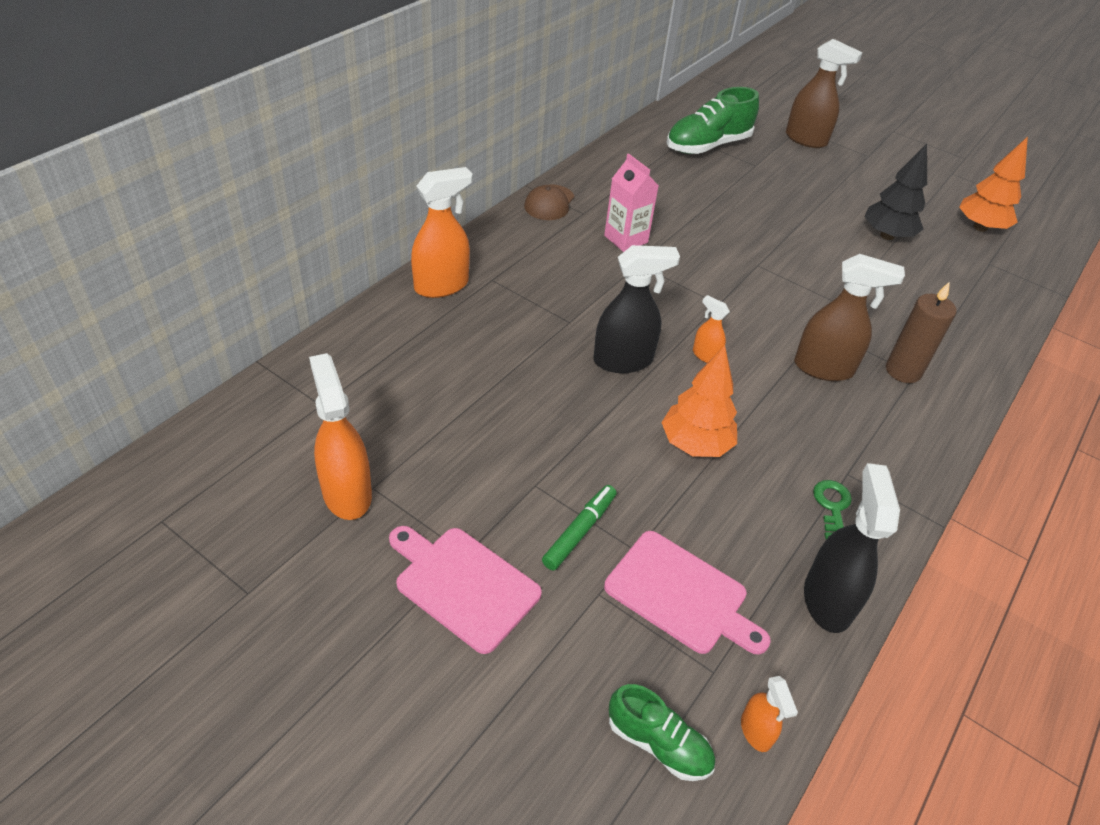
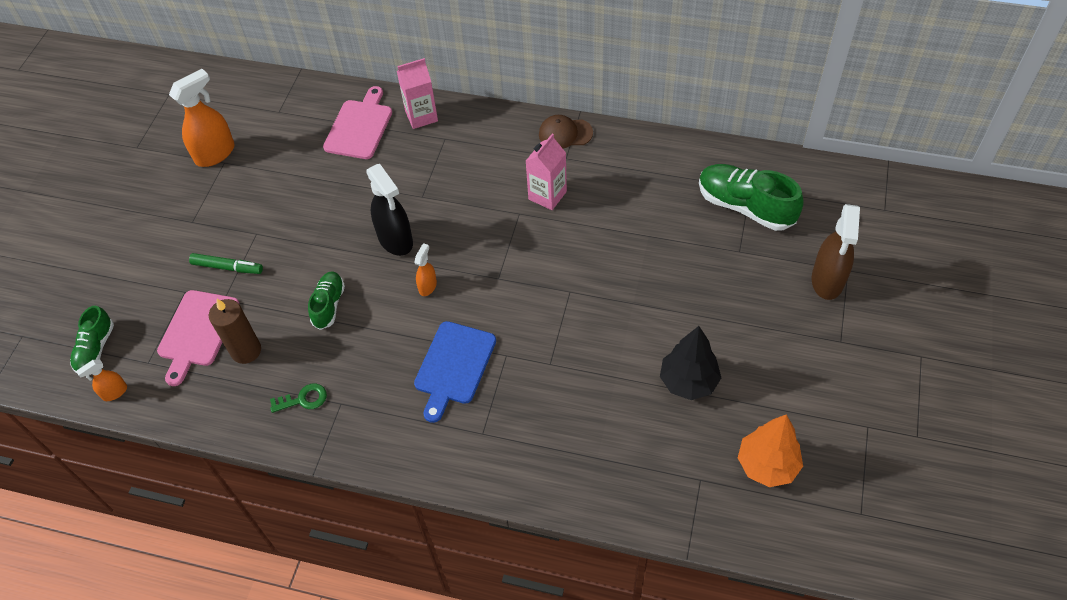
camera: 75 degrees right, 10 degrees up
(442, 286) = (421, 116): orange spray bottle -> pink carton
(463, 585) = (170, 229): pink cutting board -> pink cutting board (359, 127)
(695, 444) = (329, 305): orange tree -> green shoe
(824, 368) = (454, 366): brown spray bottle -> blue cutting board
(827, 600) = (219, 411): black spray bottle -> none
(903, 371) = (481, 424): brown candle -> brown candle (246, 351)

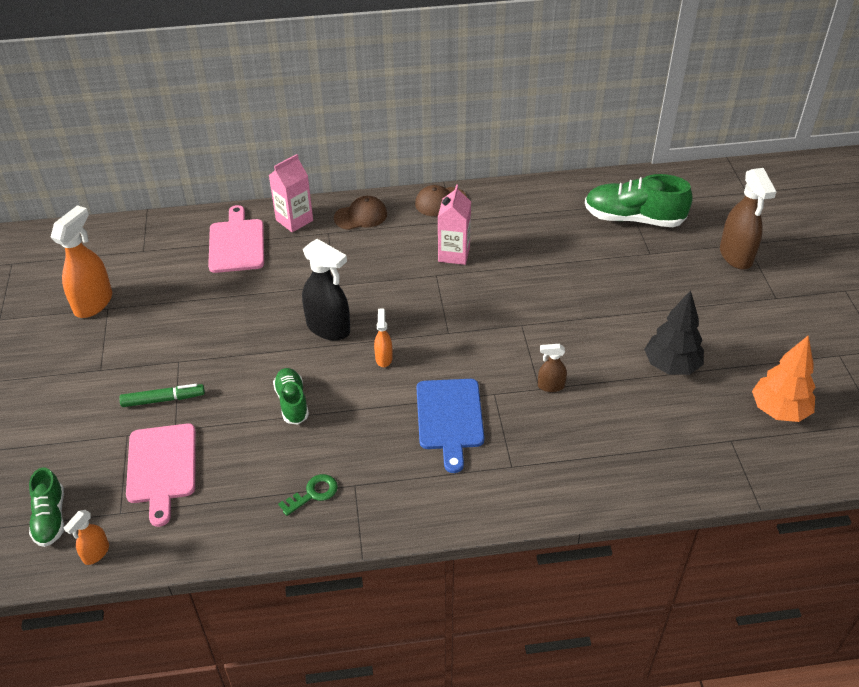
camera: 25 degrees left, 10 degrees down
(246, 351) = (226, 468): brown candle -> none
(483, 128) = (361, 216): none -> brown cap
(561, 364) = (550, 386): none -> brown spray bottle

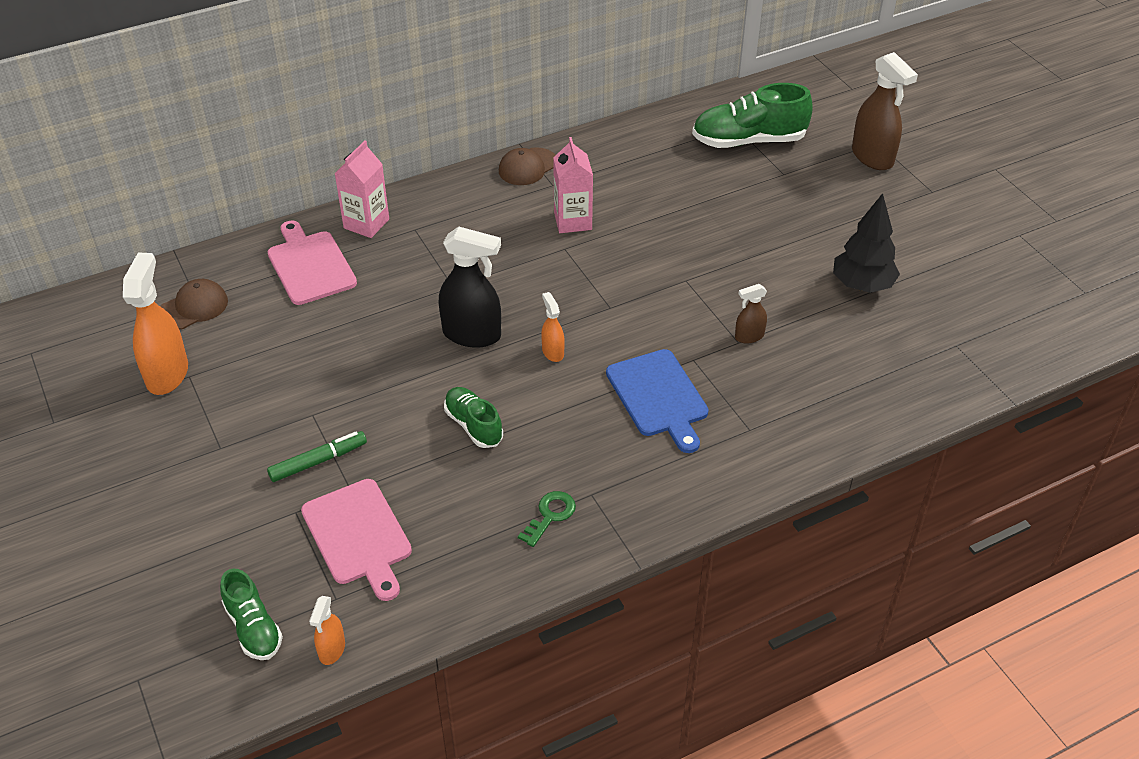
camera: 20 degrees left, 0 degrees up
(361, 216) = (443, 202): brown cap -> brown cap (193, 307)
(779, 410) = (988, 304): orange tree -> none

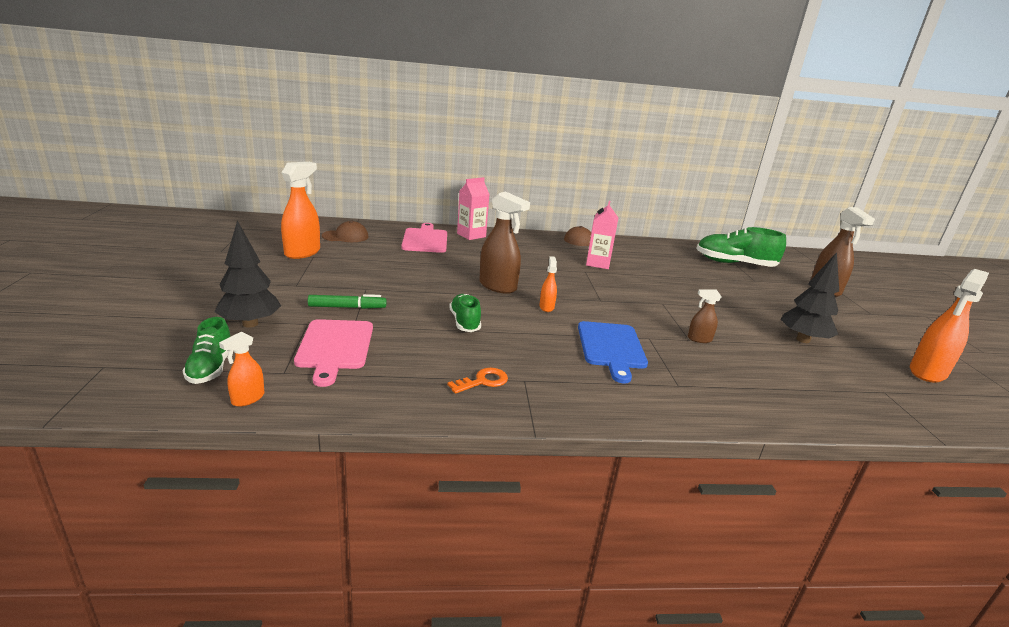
camera: 20 degrees right, 20 degrees down
(230, 542) = (250, 324): none -> black tree
(472, 335) = (498, 286): black spray bottle -> brown spray bottle
(550, 515) = (483, 381): green key -> orange key
(997, 290) = (927, 373): none -> orange spray bottle

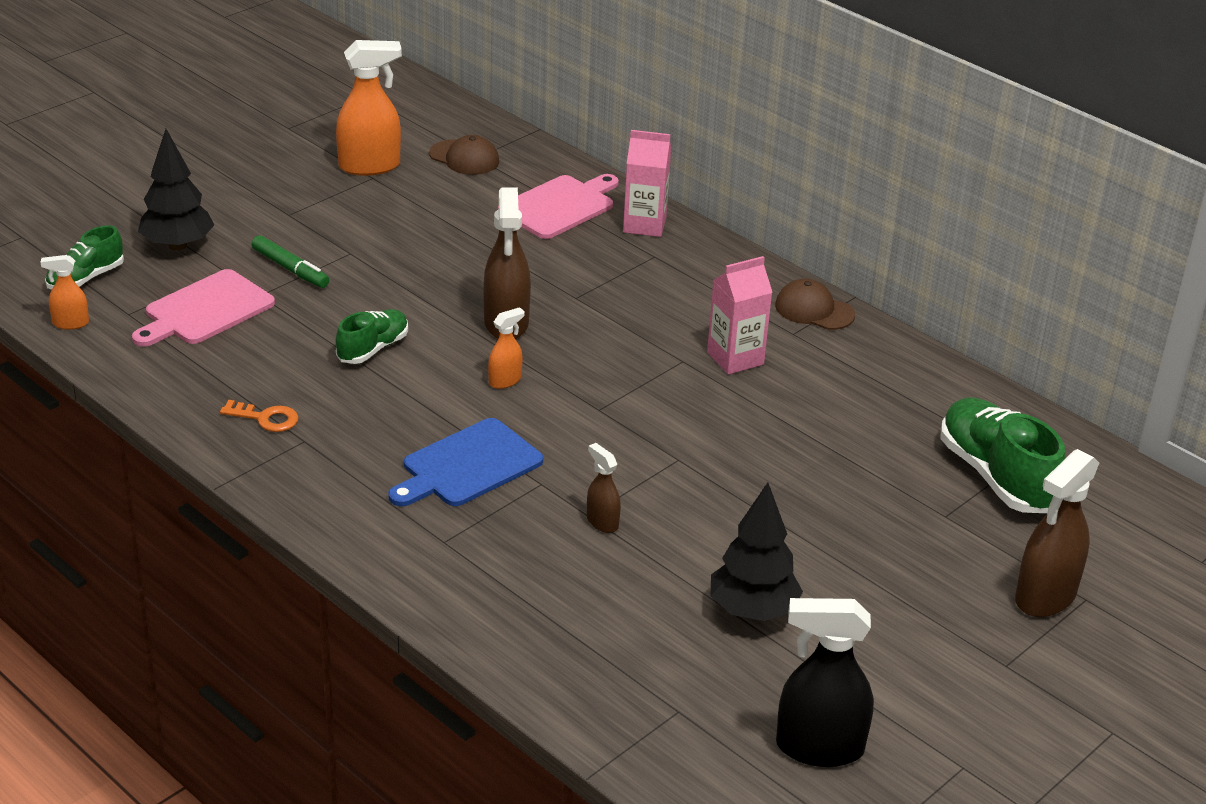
camera: 50 degrees right, 10 degrees up
(927, 373) = (819, 748): orange spray bottle -> black spray bottle

